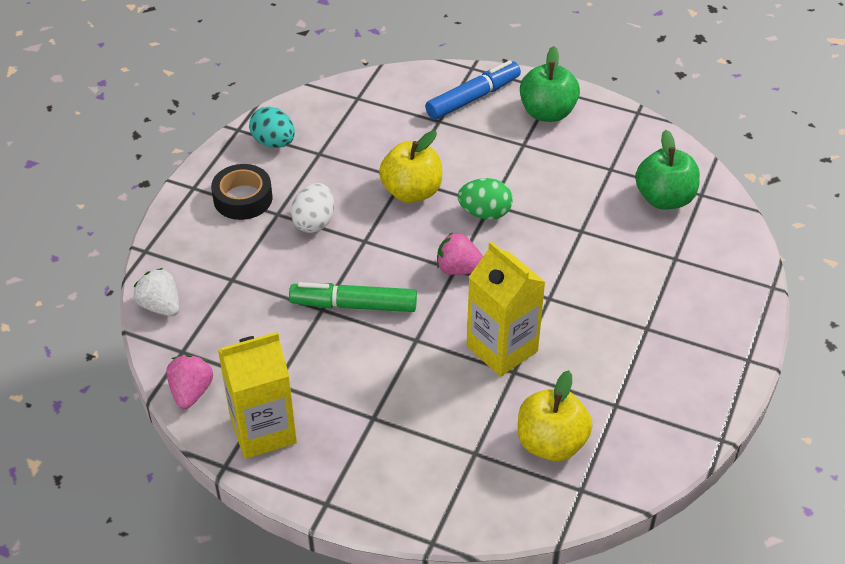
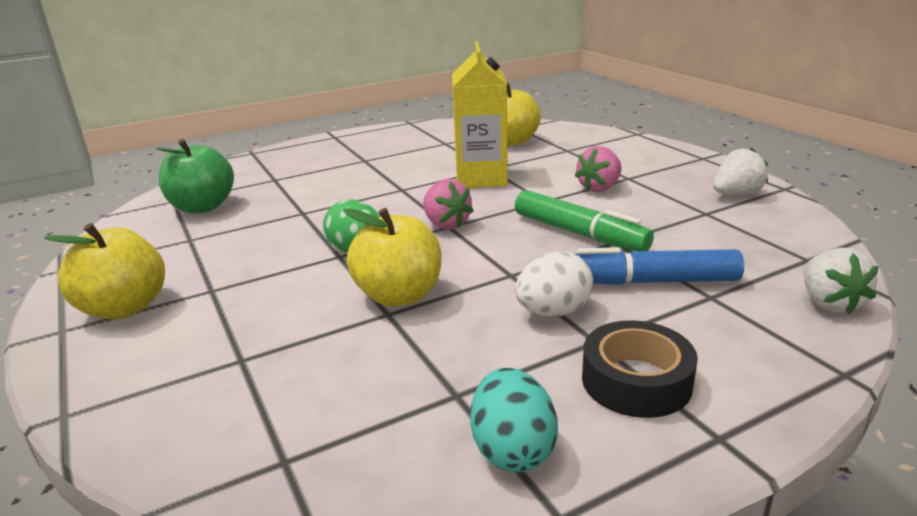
camera: 140 degrees left, 20 degrees down
(191, 392) = (805, 230): pink strawberry -> pink strawberry (599, 188)
(263, 430) = (736, 194): yellow carton -> white strawberry
(473, 98) = (152, 367): blue marker -> blue marker (650, 281)
(547, 112) = (124, 308): green apple -> yellow apple

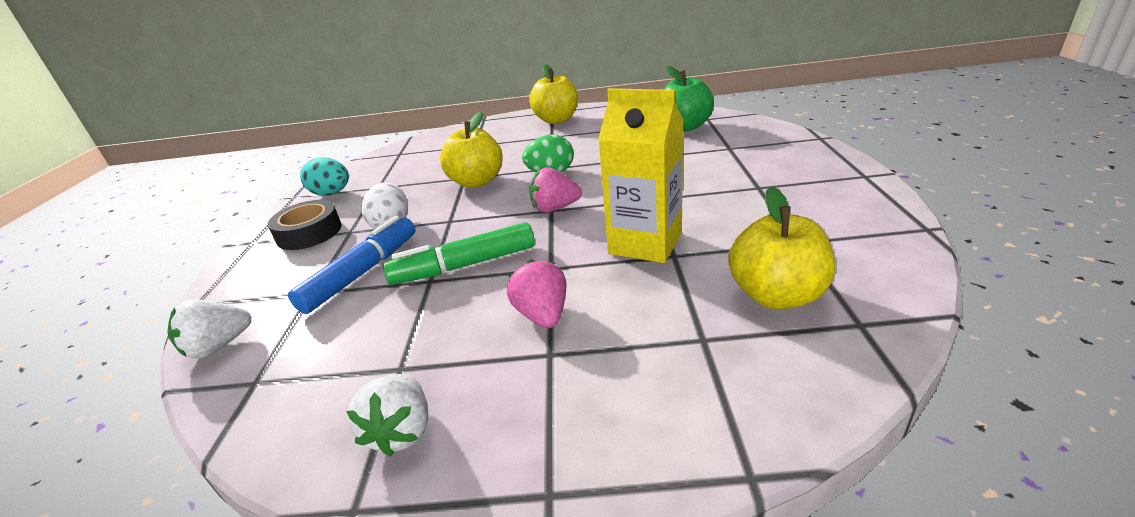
camera: 120 degrees right, 5 degrees up
(829, 303) = (218, 346): white strawberry -> white strawberry turned 60 degrees counterclockwise

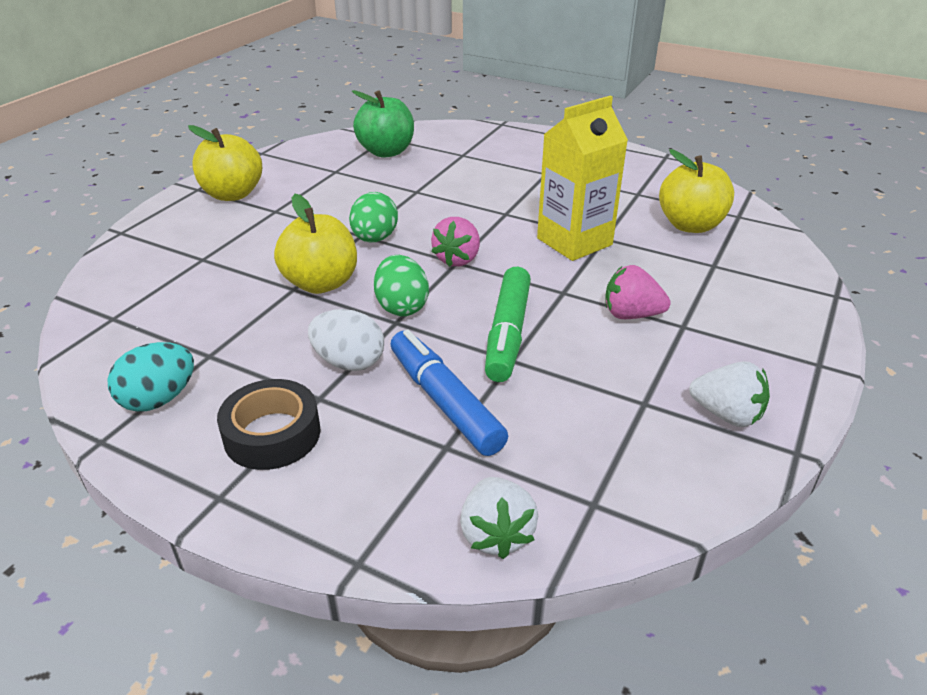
camera: 65 degrees left, 5 degrees up
(469, 215) = (402, 307): none -> green egg

